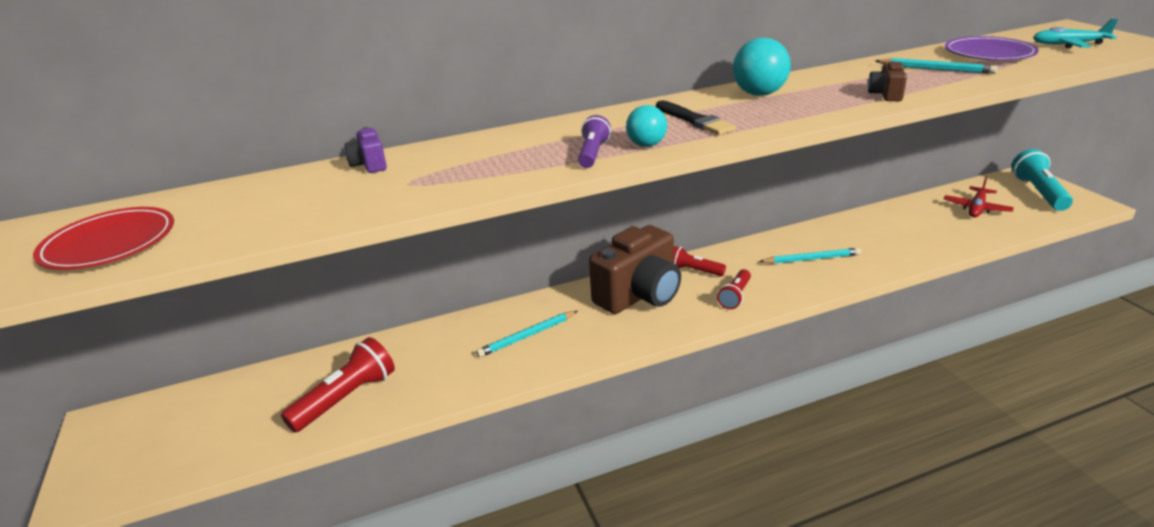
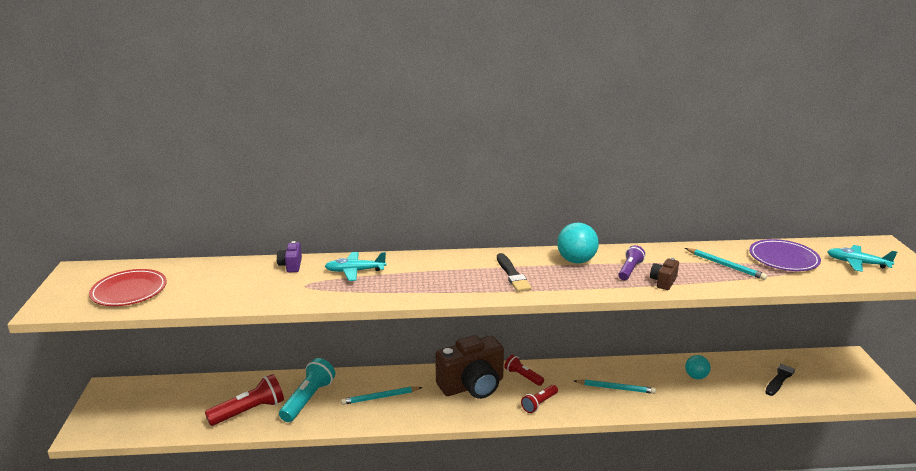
camera: 15 degrees right, 5 degrees down
(472, 154) = (355, 271): none -> turquoise plane
(592, 153) = (427, 288): purple flashlight -> purple flashlight (629, 270)
(646, 145) = (465, 289): turquoise ball -> turquoise ball (696, 376)
(976, 208) = (781, 377): red plane -> black brush
(1038, 192) = (847, 375): turquoise flashlight -> turquoise flashlight (308, 399)

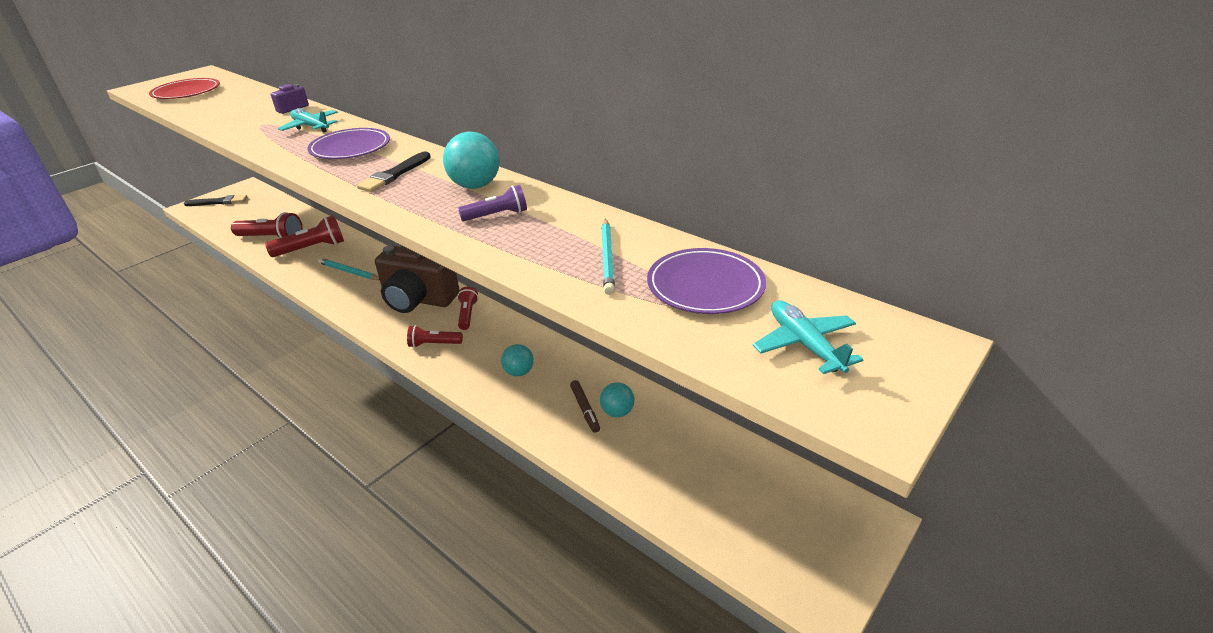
camera: 45 degrees right, 10 degrees up
(308, 399) = (312, 248): turquoise flashlight -> red flashlight
(432, 272) = (350, 148): none -> purple plate
(615, 388) = (519, 372): turquoise pencil -> turquoise ball
(663, 282) = (495, 241): brown camera -> none
(680, 385) = (585, 409): none -> brown marker
(781, 377) = (717, 477): black brush -> black brush (218, 202)

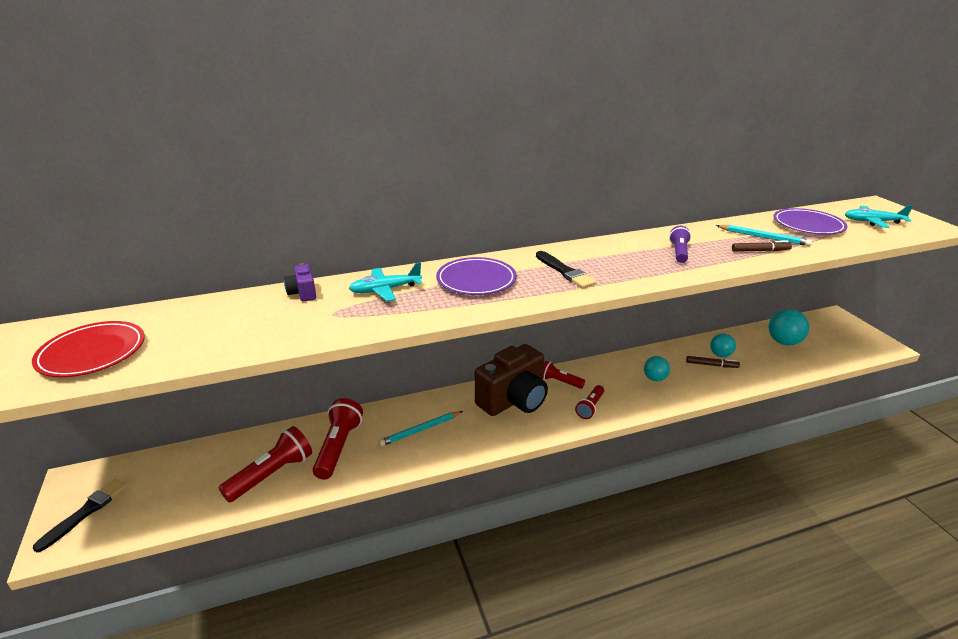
camera: 60 degrees left, 5 degrees down
(475, 186) = (620, 250): turquoise ball -> turquoise ball (783, 342)
(552, 262) = (760, 251): none -> brown marker

